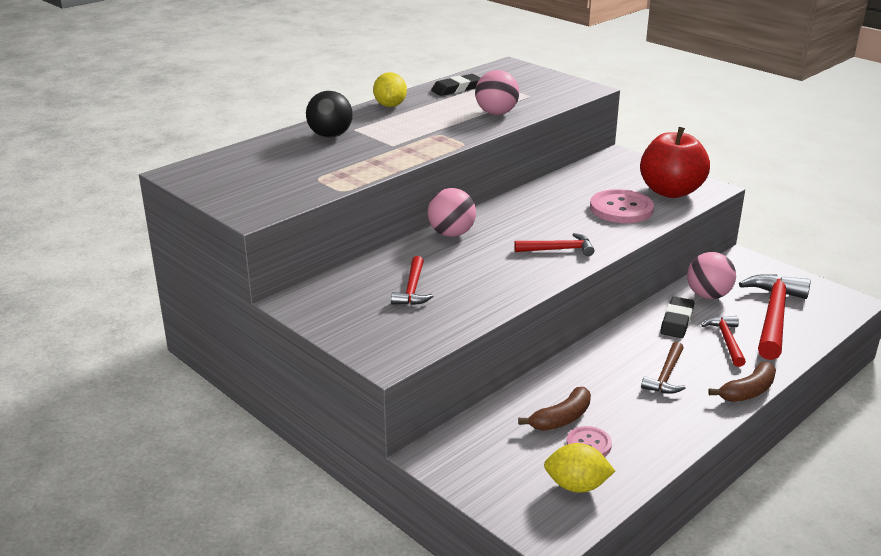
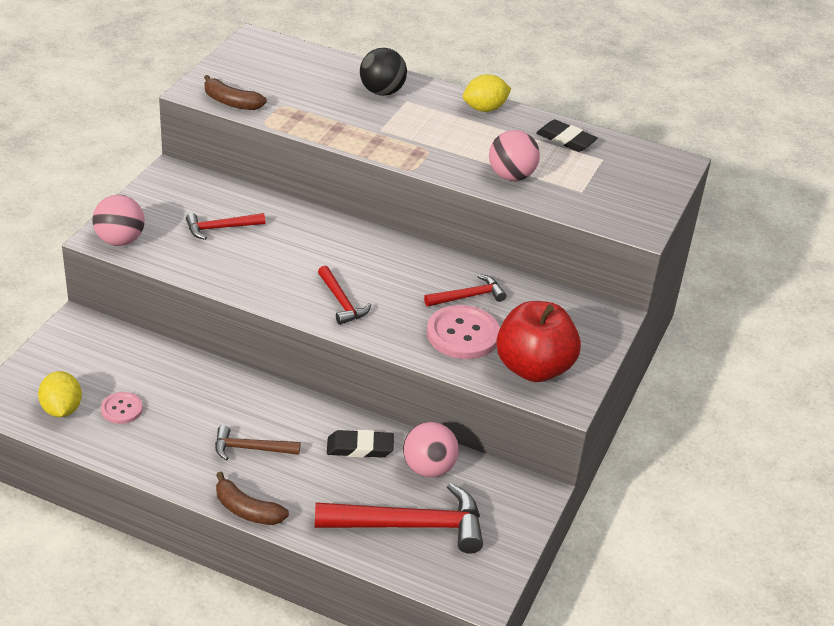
camera: 65 degrees right, 10 degrees up
(451, 234) = (338, 230): pink ball -> pink ball (120, 240)
(561, 419) = (153, 387): brown banana -> brown banana (231, 102)
(726, 341) = (338, 489): red hammer -> red hammer (468, 296)

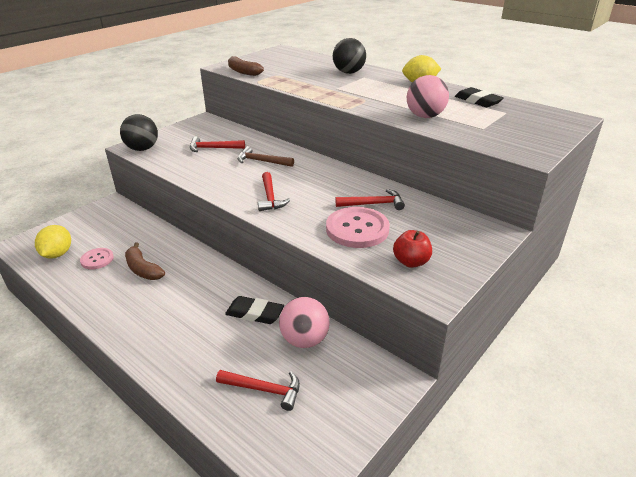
camera: 20 degrees right, 5 degrees down
(120, 240) = (142, 149): pink ball -> black ball
(247, 510) = (133, 350): brown banana -> brown banana (143, 269)
(251, 448) = (169, 301): brown hammer -> brown hammer (262, 161)
(409, 525) = (264, 389): red hammer -> red hammer, size x0.53
(533, 368) = (411, 262): red apple -> red apple, size x0.50

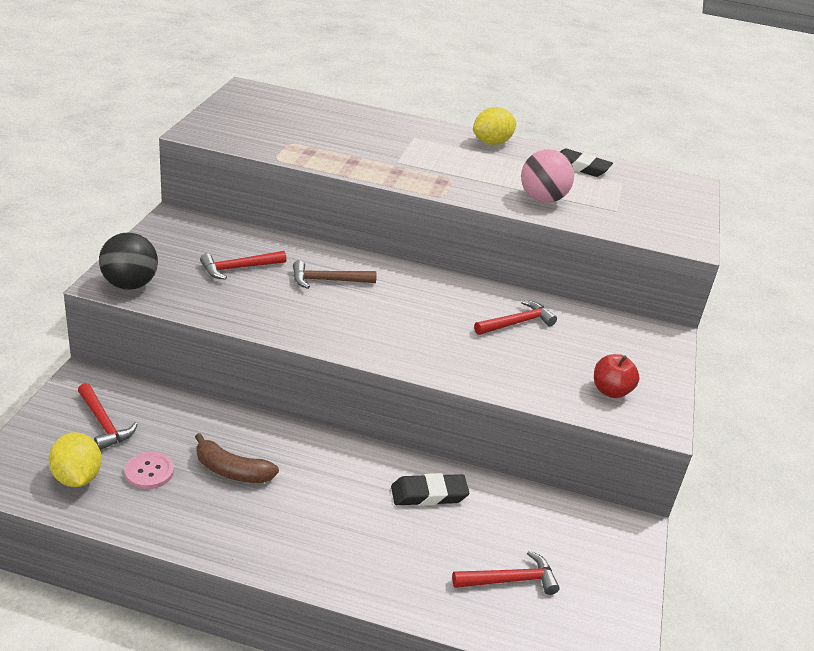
camera: 30 degrees left, 0 degrees up
(243, 72) = (237, 141): brown banana -> none
(270, 197) = (387, 335): red hammer -> red hammer (104, 423)
(304, 340) = (510, 511): pink ball -> none
(348, 72) = (387, 130): black ball -> none
(357, 229) = (525, 361): pink button -> none

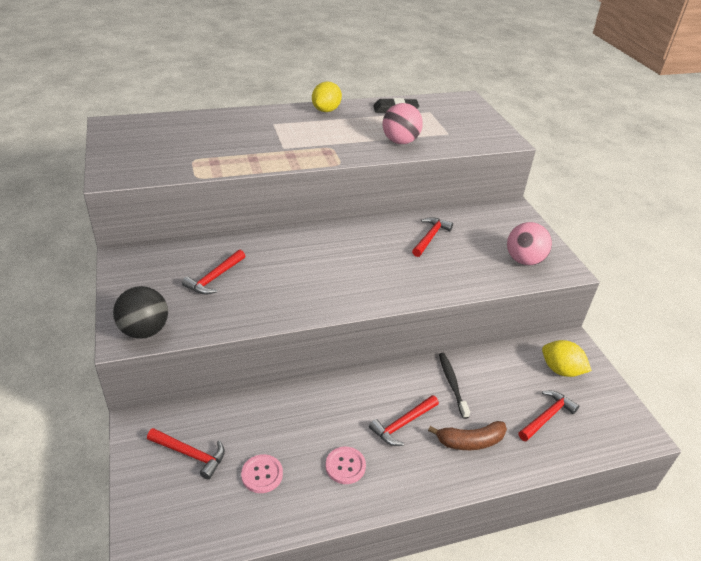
camera: 30 degrees left, 5 degrees up
(77, 477) = (212, 512): yellow lemon -> yellow lemon (561, 370)
(231, 471) = (318, 439): brown banana -> brown banana (470, 441)
(234, 506) = (345, 466): none -> pink button
(328, 280) = (286, 259): brown hammer -> none
(332, 502) = (403, 424): none -> red hammer
(429, 494) = (452, 384): black eraser -> black toothbrush
(611, 391) = (524, 260): red apple -> pink ball

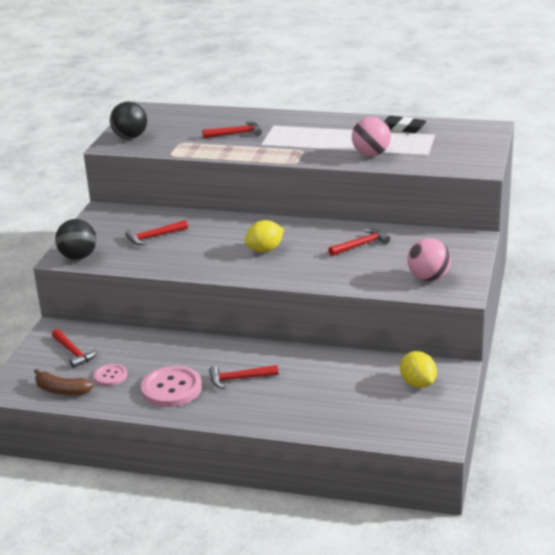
camera: 35 degrees right, 10 degrees down
(127, 162) = (130, 137): none -> black ball
(326, 110) = (334, 120): yellow lemon -> yellow lemon (265, 250)
(345, 466) = (171, 388): pink button -> pink button, size x1.79
(452, 384) = (307, 367): black toothbrush -> none
(470, 441) = (281, 403): brown banana -> brown banana (61, 390)
(546, 417) = (365, 407): red hammer -> red hammer (236, 134)

